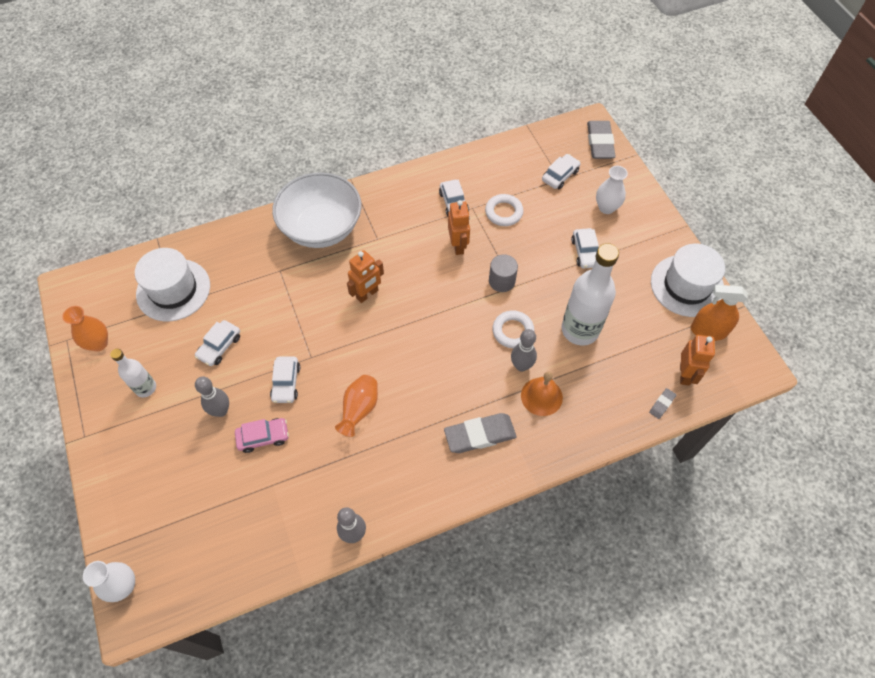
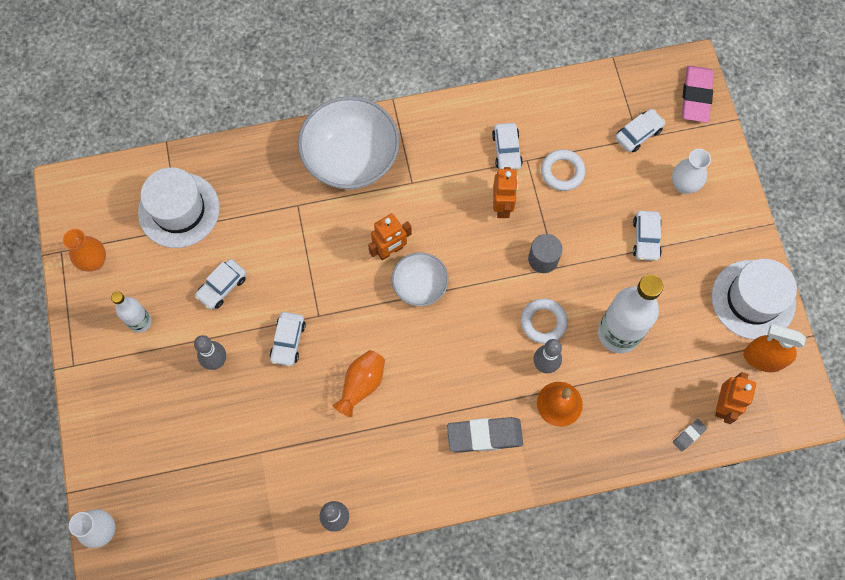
camera: 10 degrees right, 10 degrees up
(263, 437) = (257, 398): pink car -> none
(398, 318) = (420, 286): none -> white bowl
(600, 143) = (696, 96): grey eraser -> pink eraser

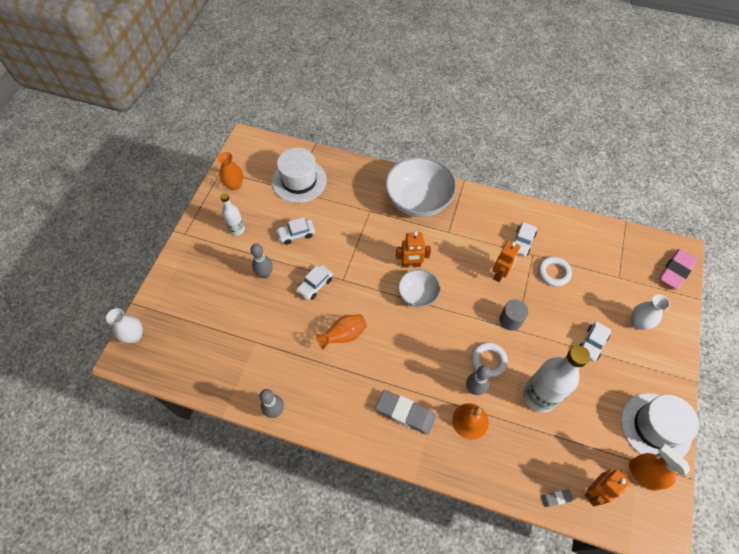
camera: 30 degrees right, 10 degrees down
(638, 134) = (620, 274): white car -> none

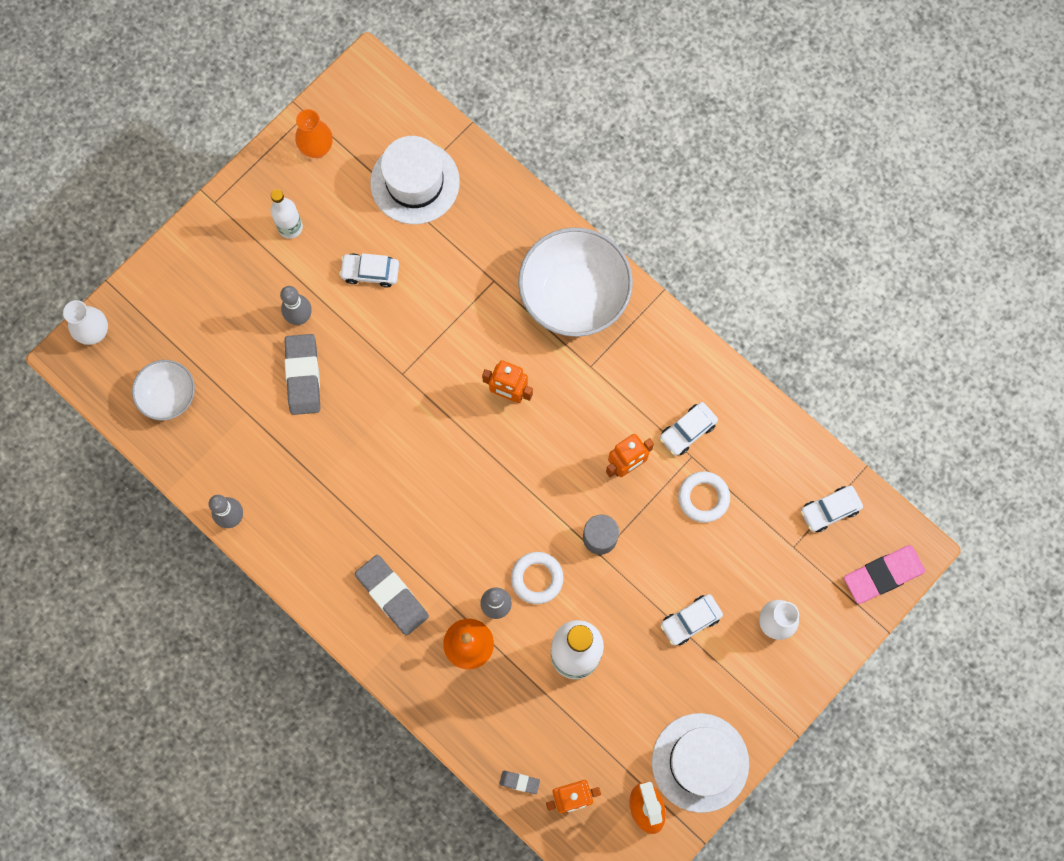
camera: 25 degrees right, 15 degrees up
(282, 305) = (303, 376): none -> grey eraser
(315, 285) = (360, 365): white car -> white car (829, 510)
(344, 335) = (364, 456): orange vase -> none
(417, 295) = (493, 443): white bowl -> white bowl (168, 396)

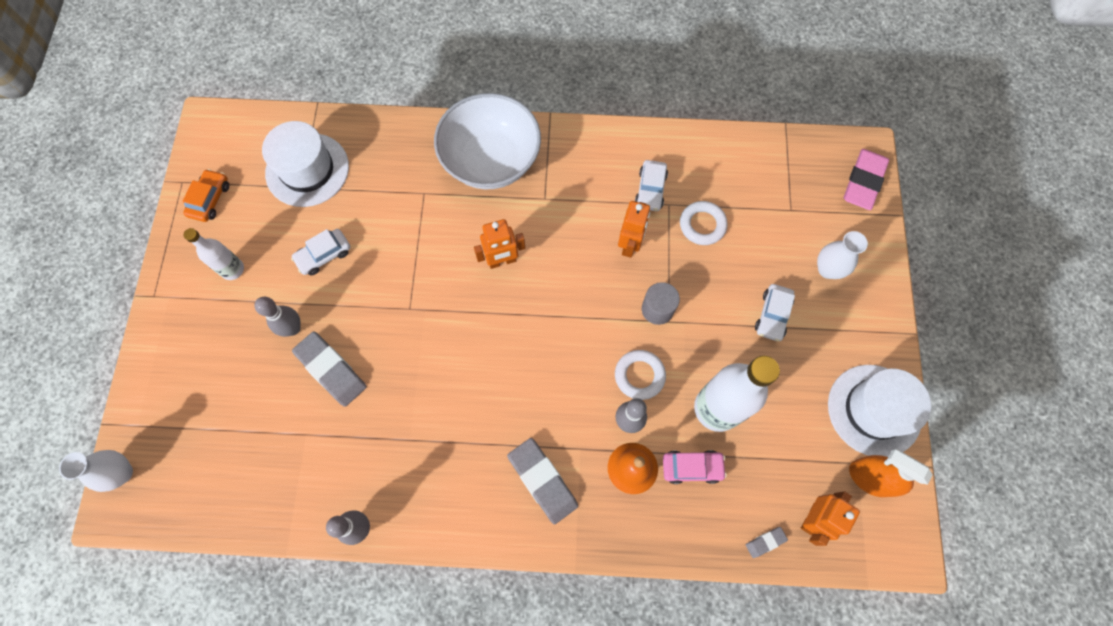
camera: 40 degrees left, 5 degrees down
(168, 396) = (227, 473): white bowl -> none
(317, 148) = (210, 199): orange vase -> orange car
(392, 595) = (542, 481): grey eraser -> grey eraser turned 45 degrees clockwise
(514, 682) = (692, 467): none -> pink car
(829, 510) = (790, 168): white car -> none

